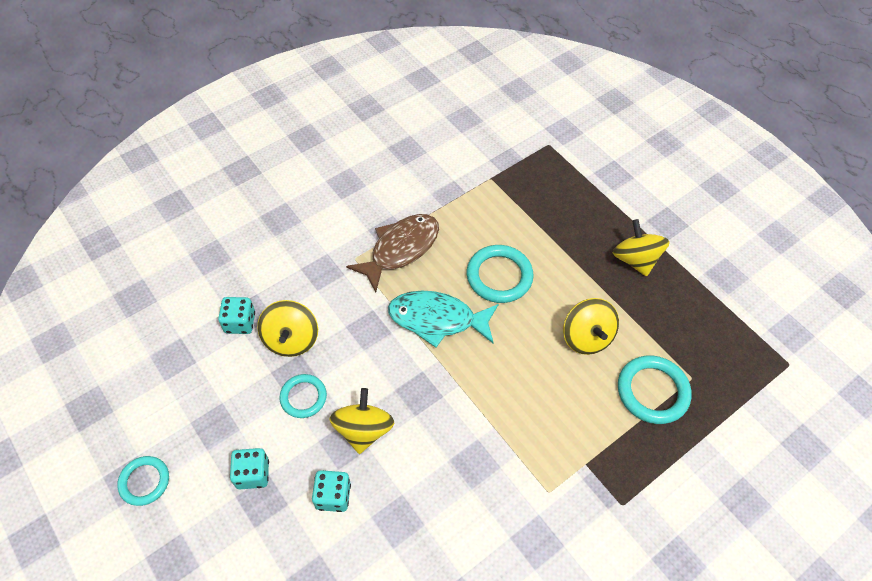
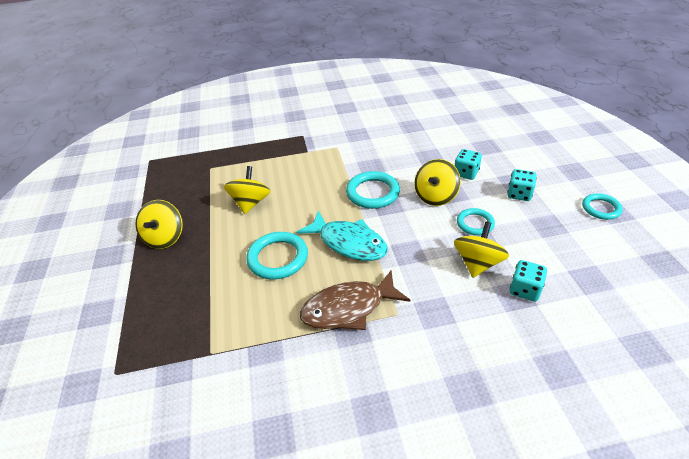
camera: 150 degrees left, 15 degrees down
(652, 391) = (239, 168): turquoise ring -> turquoise ring (373, 193)

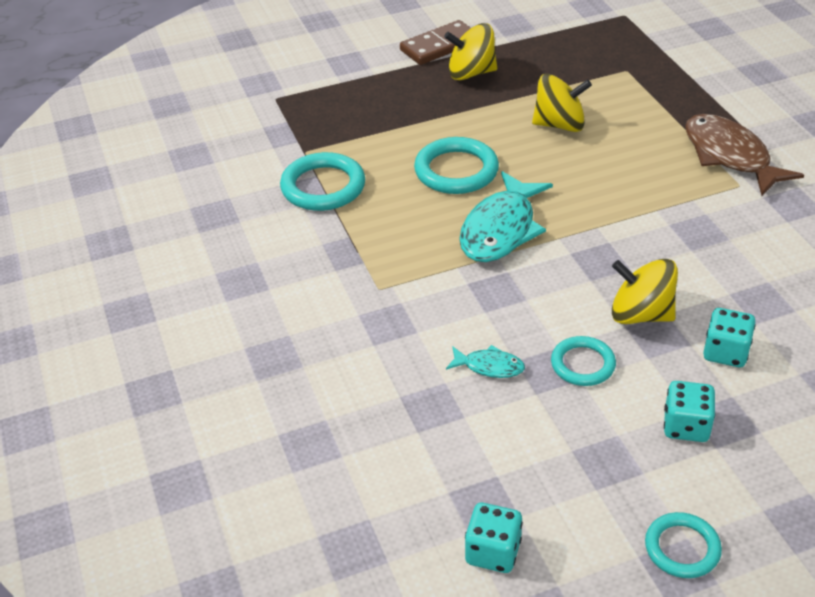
camera: 80 degrees right, 0 degrees up
(117, 251) = (440, 46): none -> brown domino
(348, 308) = (382, 244): brown fish -> brown fish (730, 156)
(373, 193) = (625, 241): turquoise ring -> turquoise ring (323, 187)
(477, 263) = (489, 366): yellow spinning top -> turquoise fish
(525, 290) = (444, 419): turquoise dice -> turquoise dice (493, 552)

